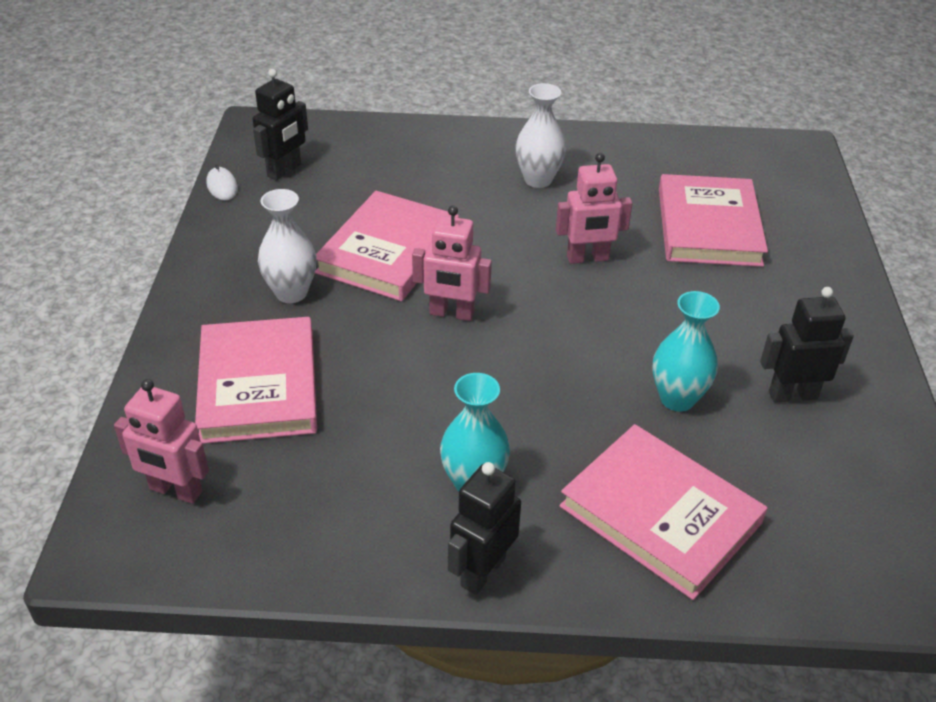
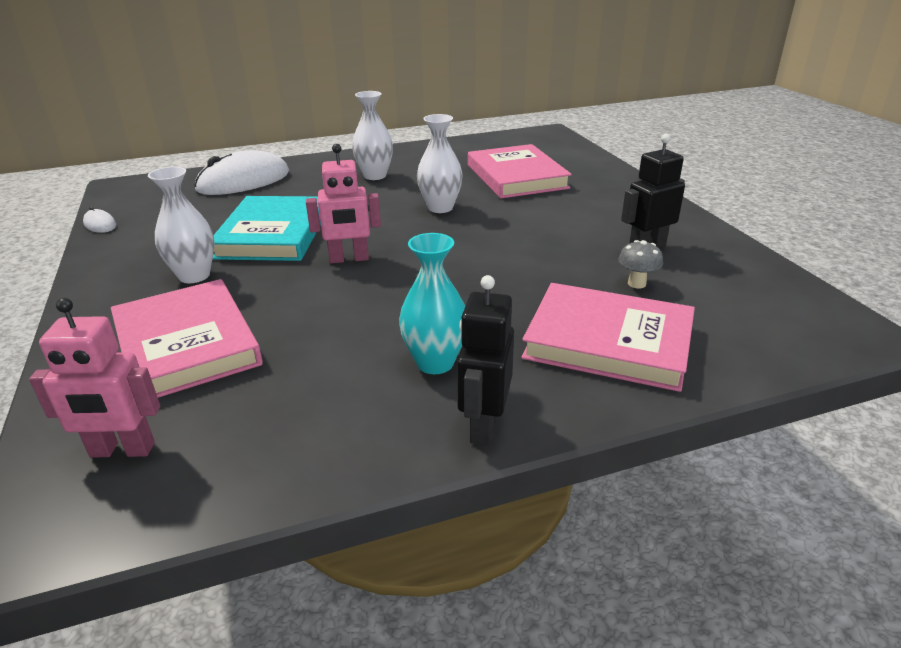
camera: 20 degrees left, 10 degrees down
(284, 170) = (156, 206): black robot -> none
(387, 151) = (244, 181): none -> white mouse
(388, 251) = (273, 234): pink book -> turquoise book
(587, 258) = (440, 208): pink robot -> white vase
(677, 399) = (565, 269): turquoise vase -> none
(744, 445) = (636, 283): none -> grey mushroom

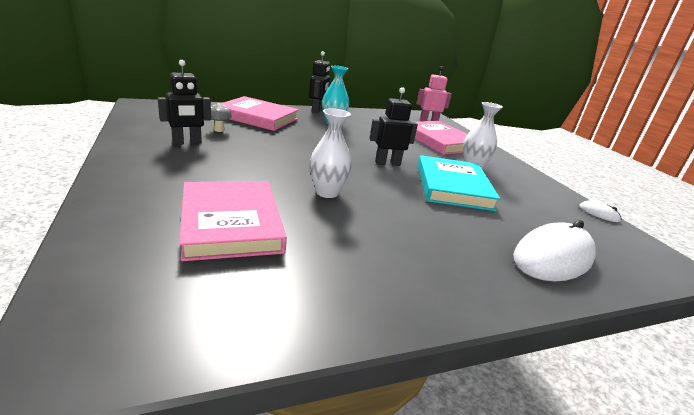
camera: 175 degrees right, 5 degrees down
(349, 259) = (387, 163): pink robot -> black robot
(375, 176) = (405, 247): white vase -> none

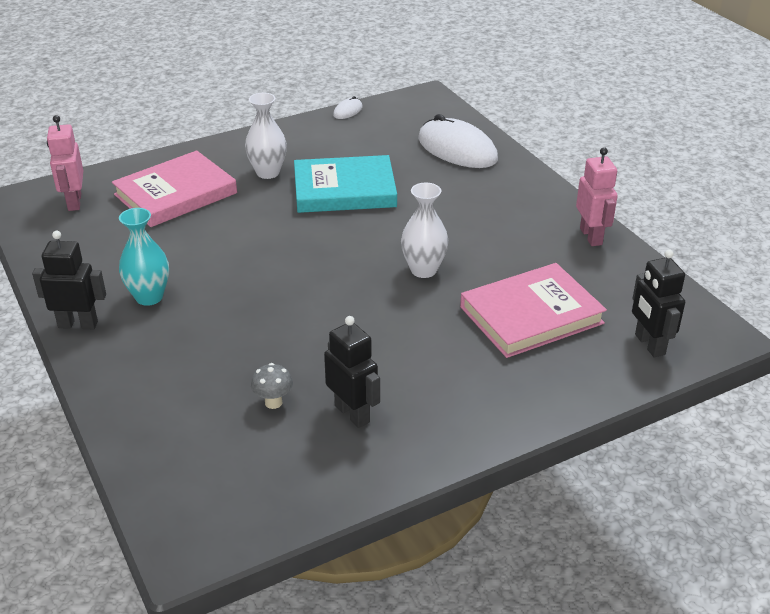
camera: 95 degrees left, 10 degrees up
(257, 117) = (174, 381): pink book -> none
(357, 308) = (591, 236): none -> pink robot
(387, 163) = (303, 235): black robot -> black robot (649, 345)

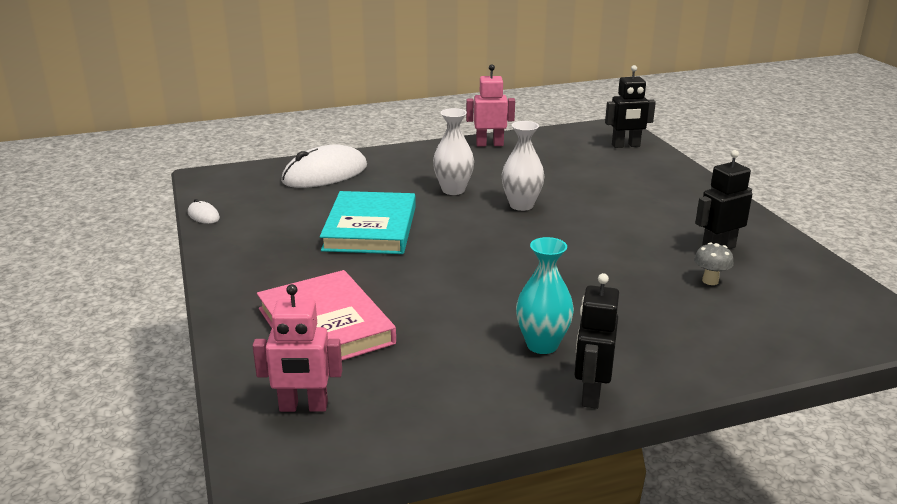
camera: 80 degrees left, 10 degrees down
(268, 173) = (310, 266): white vase -> white vase (453, 190)
(531, 315) = (590, 174): pink book -> none

